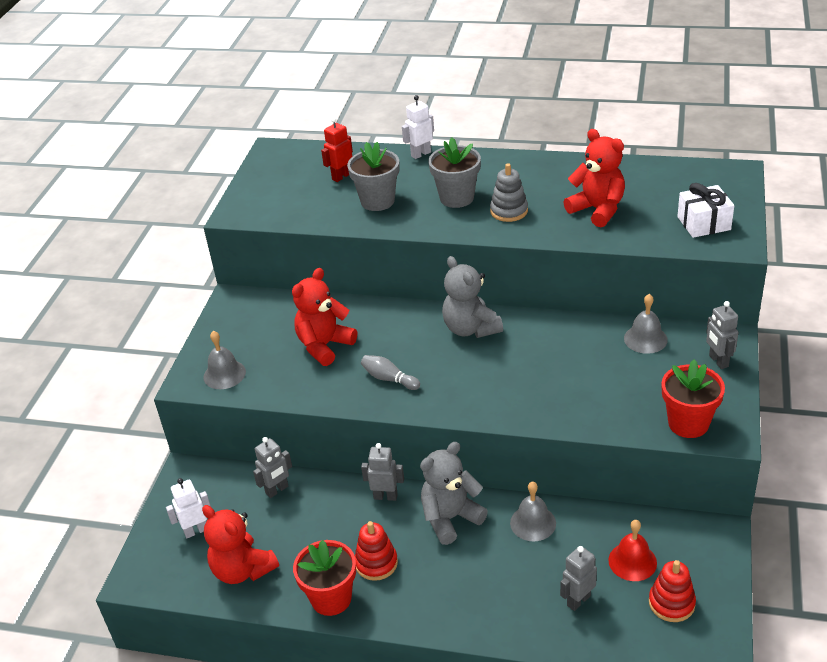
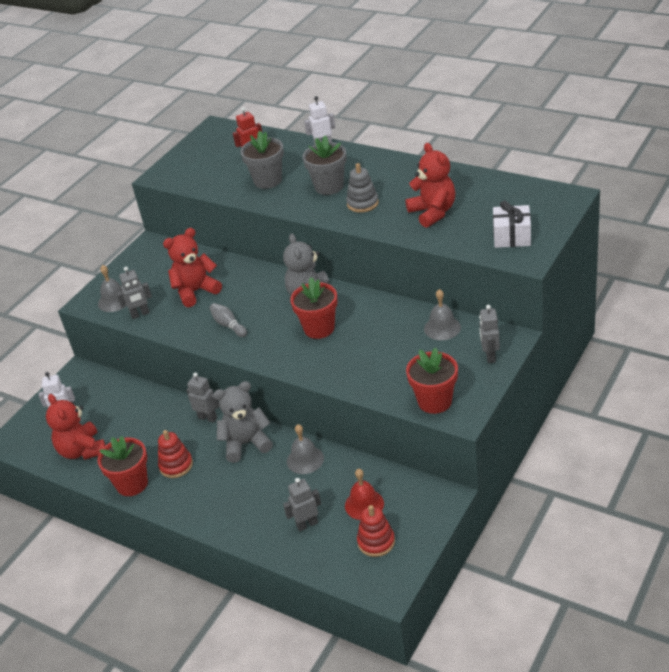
camera: 20 degrees right, 0 degrees up
(277, 490) = (133, 398): grey robot -> grey robot (140, 314)
(502, 364) = (319, 328): none -> red flower pot

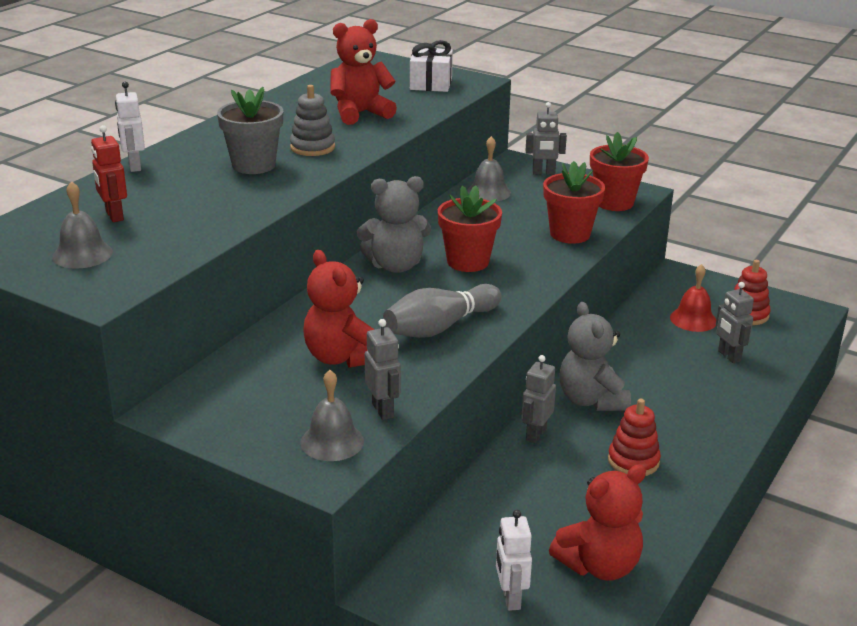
camera: 95 degrees left, 10 degrees down
(132, 484) = (672, 503): red flower pot -> red flower pot (570, 234)
(228, 325) = (440, 327): grey bowling pin -> grey bowling pin, size x1.72
(268, 181) = (201, 205): grey flower pot -> none
(305, 460) = (622, 356): grey bell -> grey bell (82, 254)

